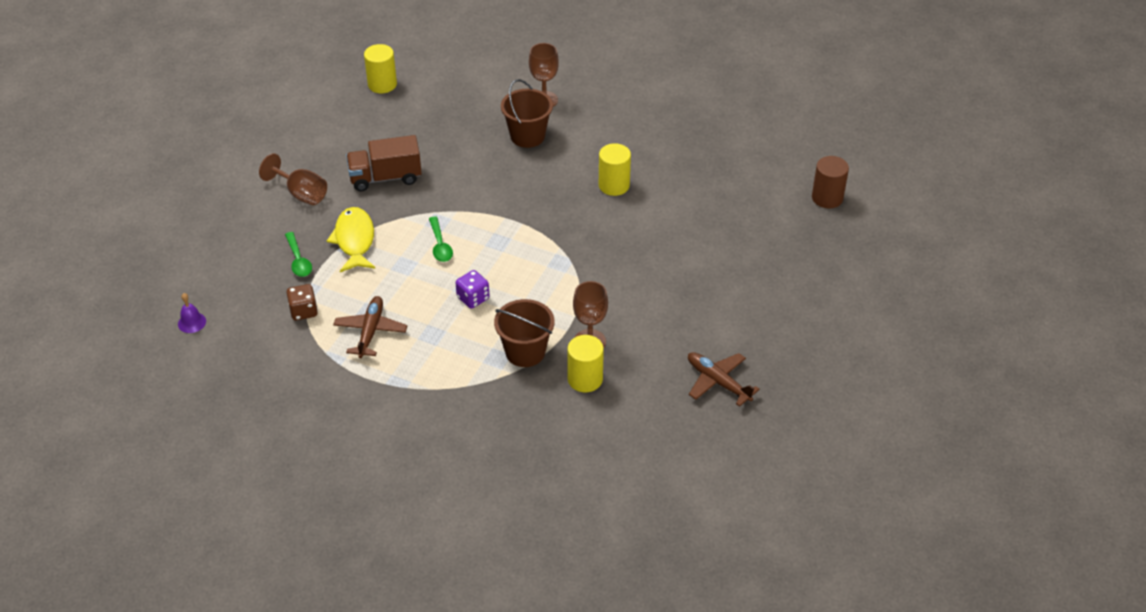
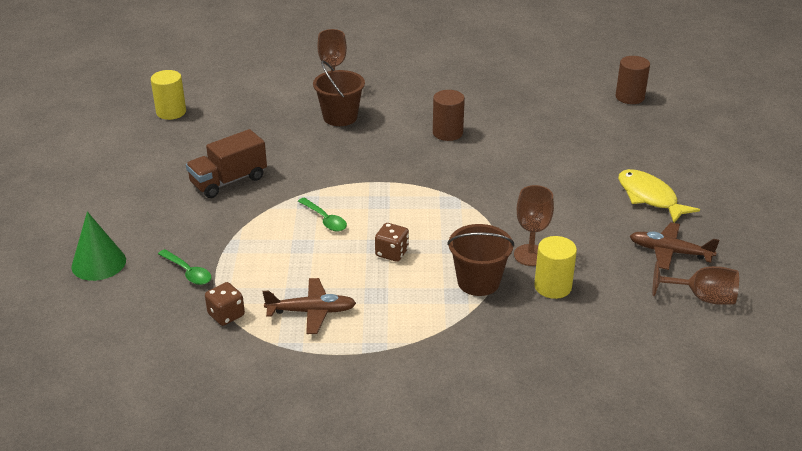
camera: 25 degrees left, 10 degrees down
(192, 322) = (105, 363): purple bell -> none
(236, 227) = (98, 263): none -> green cone
(301, 194) = (150, 216): brown goblet -> brown goblet (702, 298)
(354, 240) = (235, 239): yellow fish -> yellow fish (649, 197)
(370, 331) = (311, 311): brown plane -> brown plane turned 105 degrees clockwise
(473, 298) = (392, 253): purple dice -> brown dice
(614, 185) = (447, 133): yellow cylinder -> brown cylinder

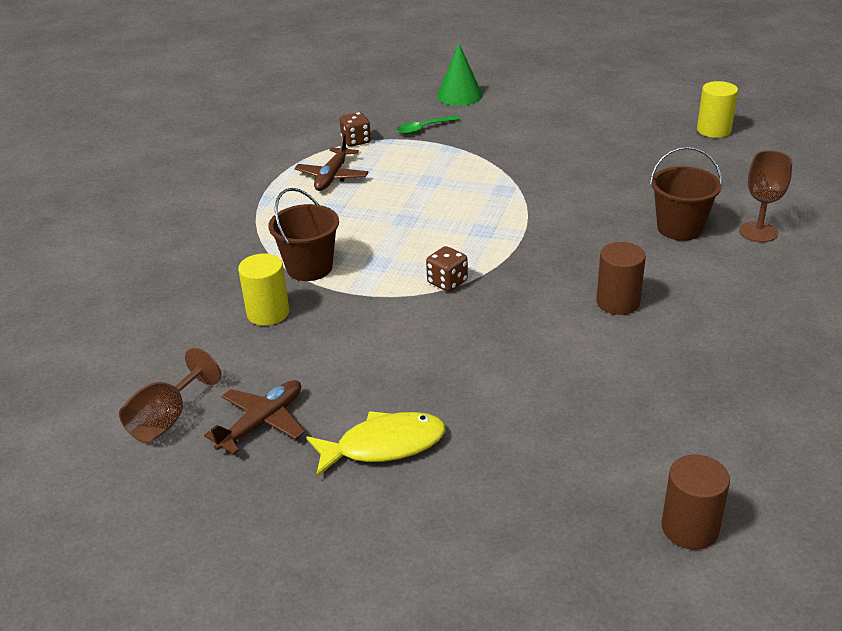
camera: 110 degrees right, 0 degrees up
(228, 181) = (561, 153): brown truck -> none
(325, 219) = (466, 196): green spoon -> none
(392, 253) = (388, 226): brown dice -> brown dice (447, 282)
(530, 255) = (329, 310): brown goblet -> none

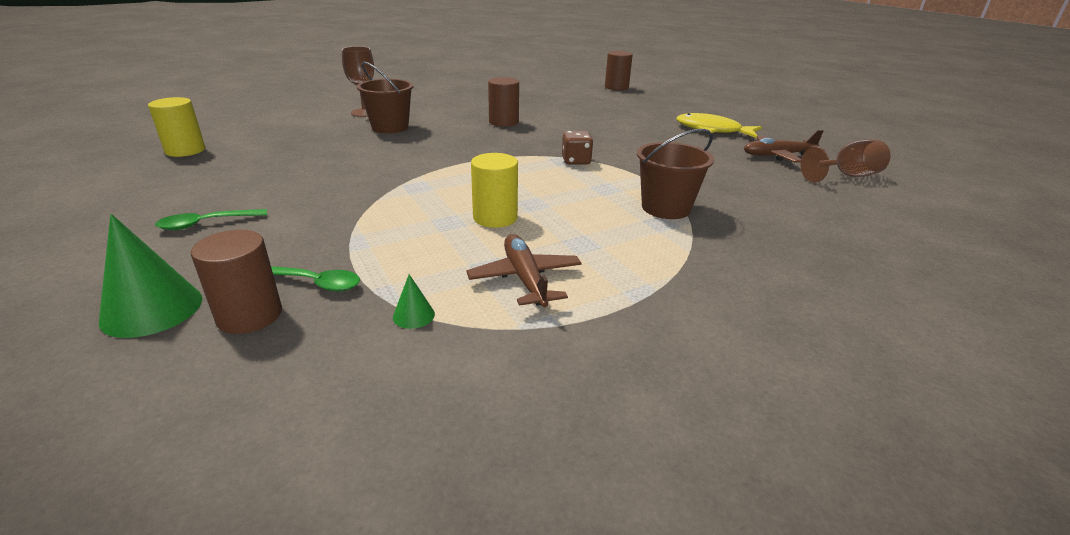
camera: 140 degrees left, 5 degrees down
(268, 313) = (732, 196): yellow cylinder -> yellow cylinder (495, 217)
(332, 176) = (525, 279): brown plane -> brown plane turned 75 degrees counterclockwise
(356, 141) = (413, 315): brown dice -> green cone
(419, 111) = (249, 315): none -> brown cylinder
(543, 117) = (206, 224): none -> green spoon

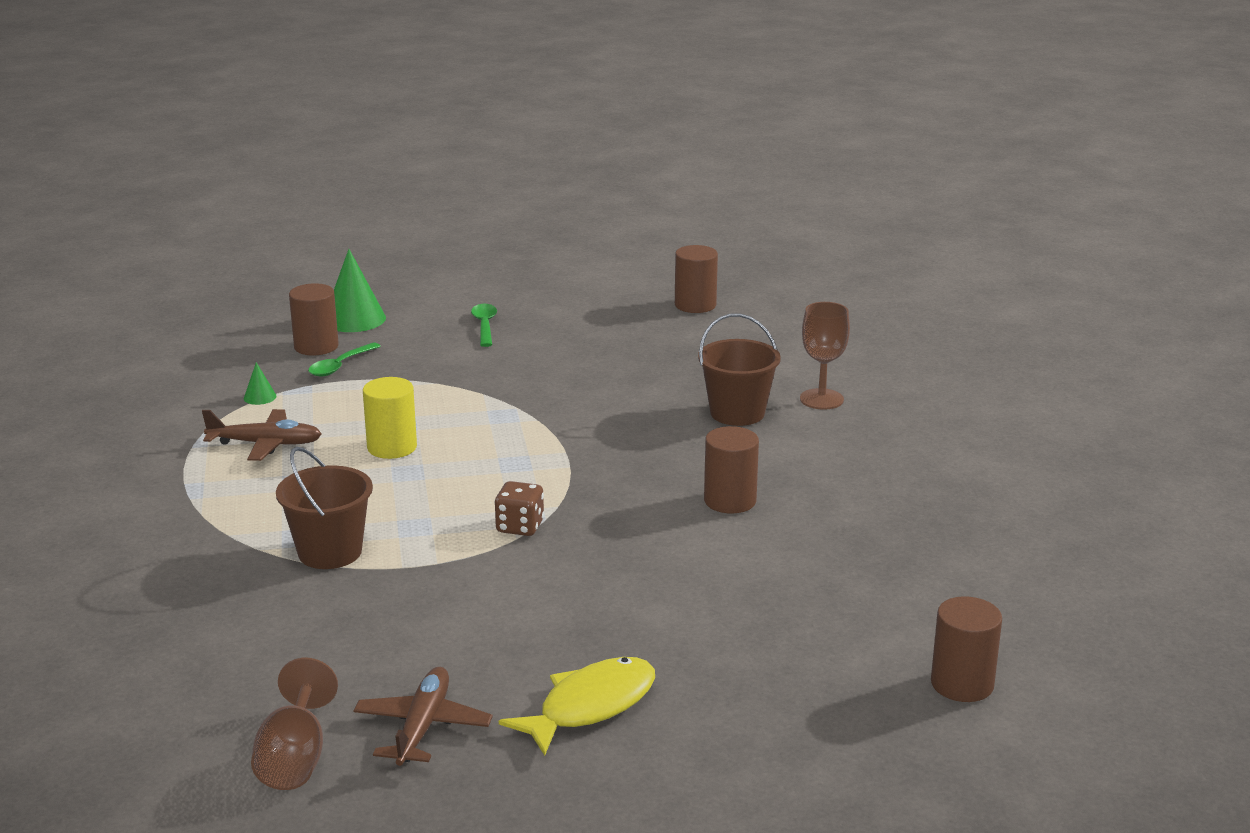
camera: 110 degrees right, 5 degrees down
(185, 150) = (695, 305): yellow cylinder -> brown cylinder

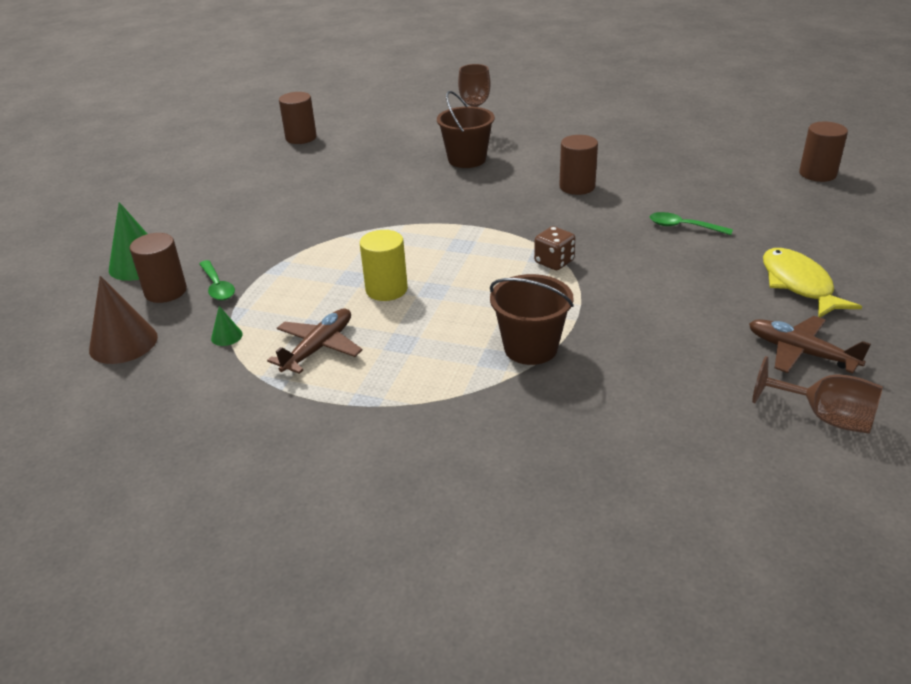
camera: 60 degrees left, 10 degrees up
(223, 358) = (123, 343): none -> brown cone
(484, 326) = (230, 213): green spoon -> green spoon (683, 227)

